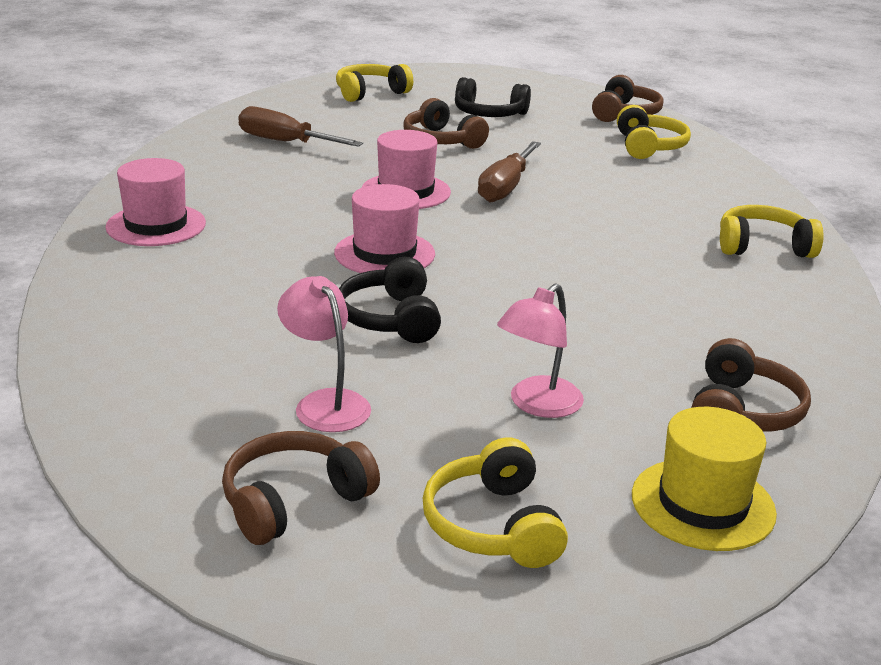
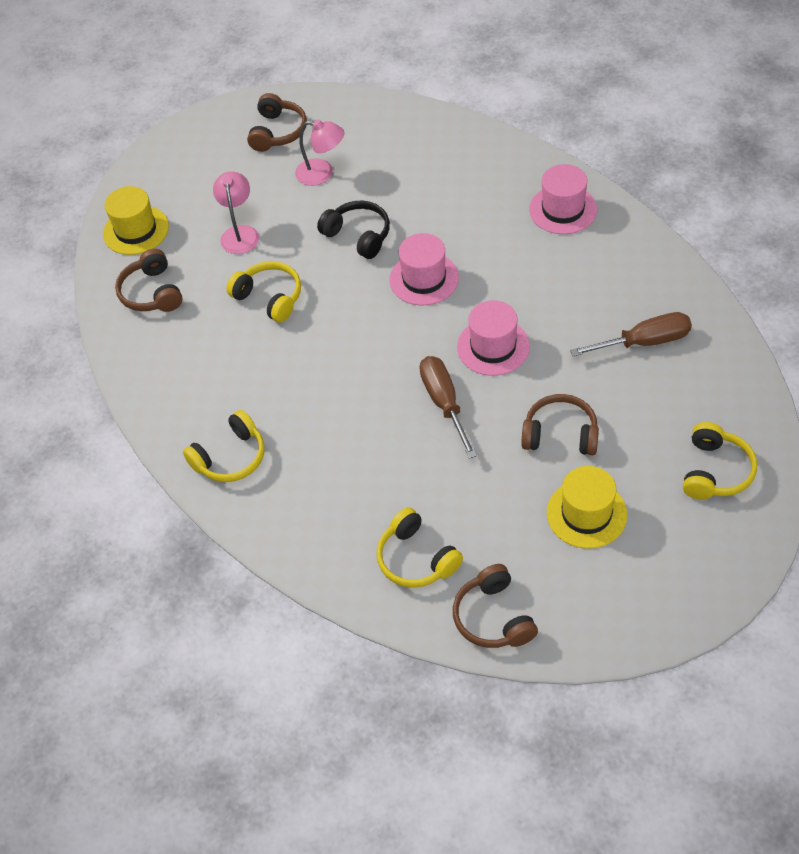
camera: 145 degrees right, 25 degrees up
(489, 114) = (586, 514): black headphones -> yellow hat
(493, 525) = (202, 170): yellow headphones -> yellow headphones (269, 297)

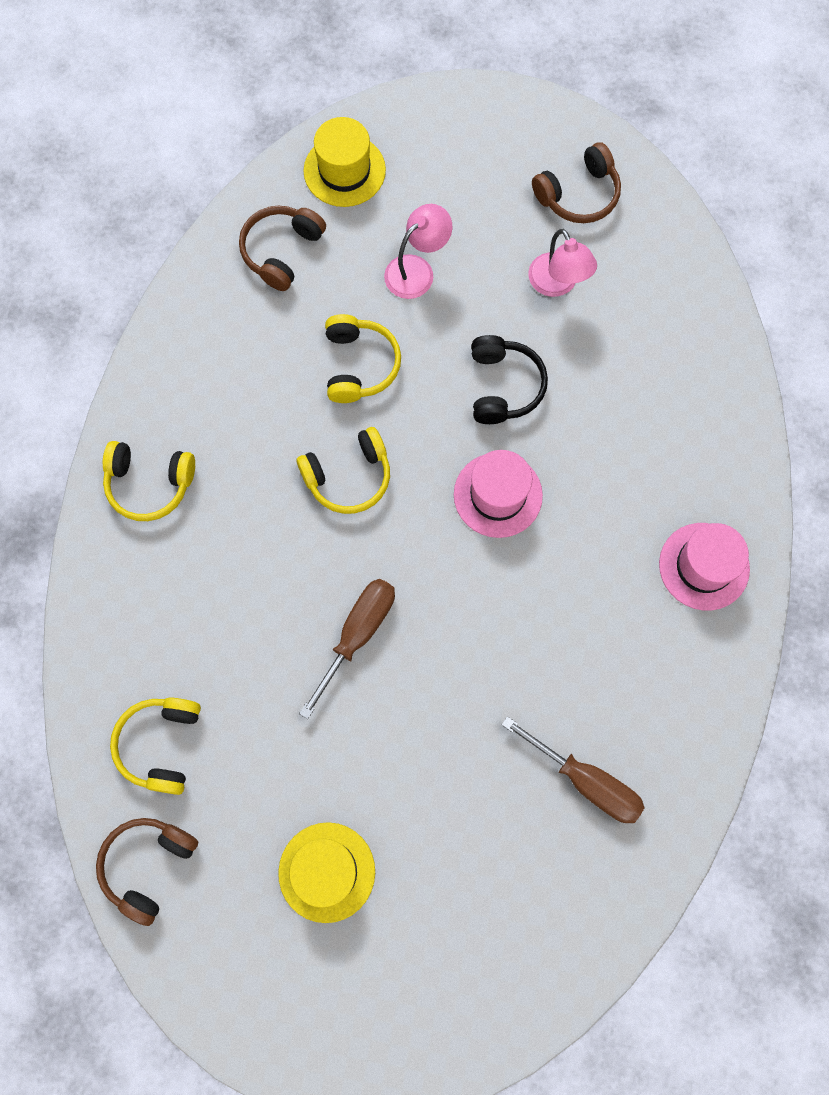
camera: 45 degrees right, 20 degrees up
(493, 347) = (463, 630): pink hat -> none
(560, 434) = (403, 778): brown headphones -> none
(715, 471) = (472, 968): yellow headphones -> yellow headphones (348, 477)

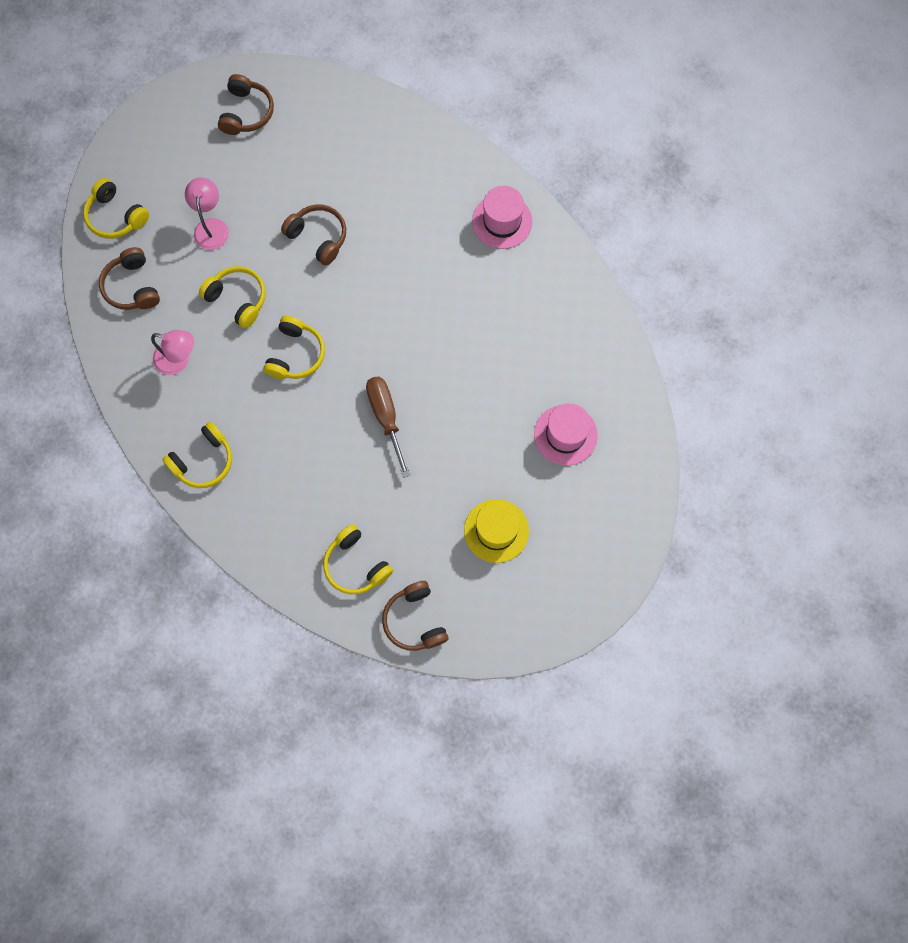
camera: 50 degrees left, 0 degrees up
(344, 170) = (116, 216): yellow hat -> yellow headphones
(498, 495) = (375, 288): pink hat -> pink hat (565, 435)
(503, 386) = (318, 237): black headphones -> brown headphones
(557, 284) = (287, 165): pink lamp -> pink lamp (179, 360)
(586, 781) = (559, 367): brown screwdriver -> none

